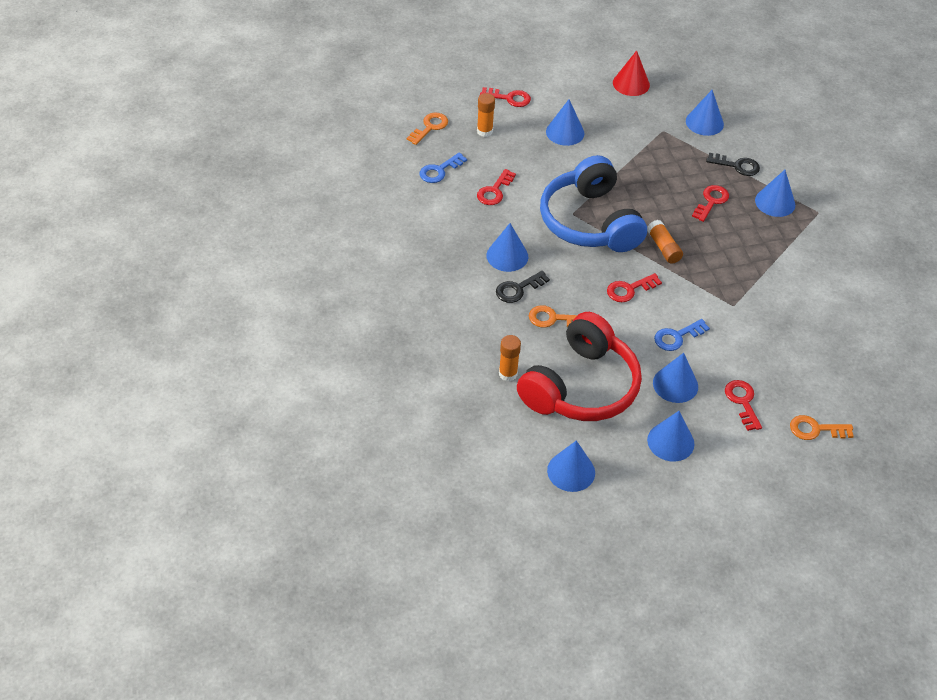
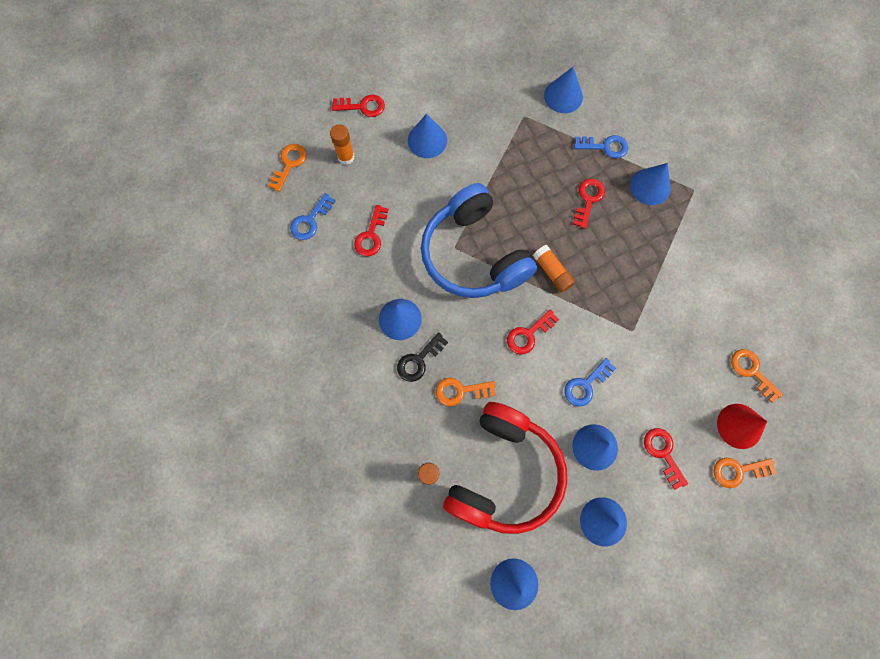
camera: 10 degrees left, 25 degrees up
(631, 83) = (481, 60): red cone -> red cone (739, 426)
(737, 166) = (605, 146): black key -> blue key
(846, 357) = (751, 371): none -> orange key

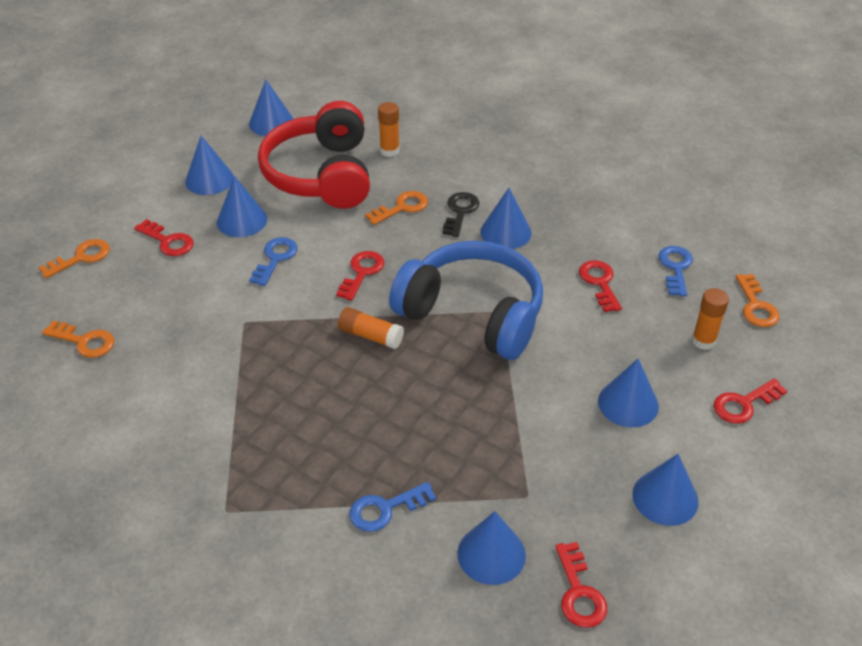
camera: 150 degrees right, 30 degrees down
(588, 199) = (371, 430): red key -> red key (579, 592)
(650, 186) = (293, 485): blue cone -> blue cone (665, 497)
(739, 426) = (88, 291): red cone -> none

